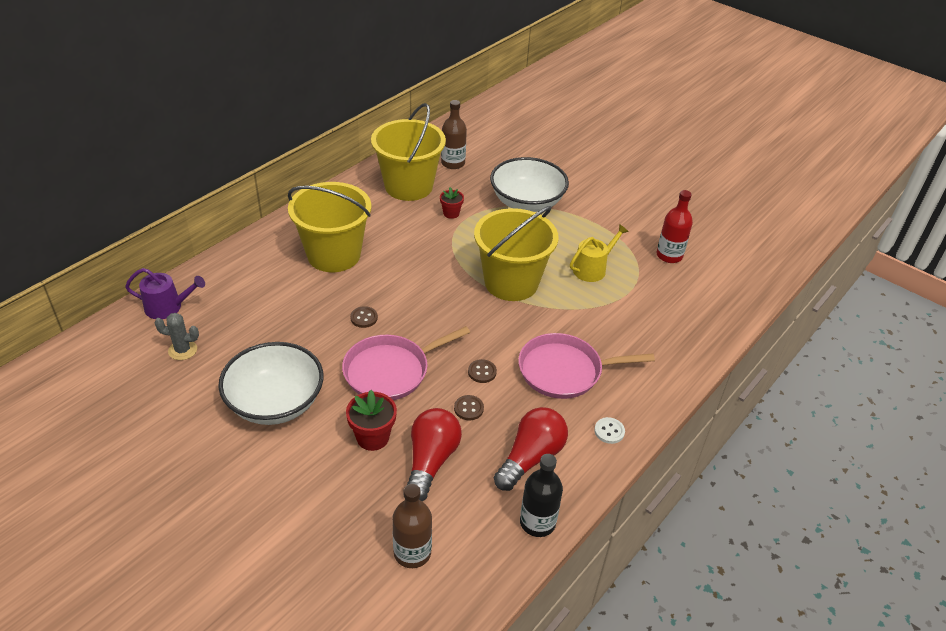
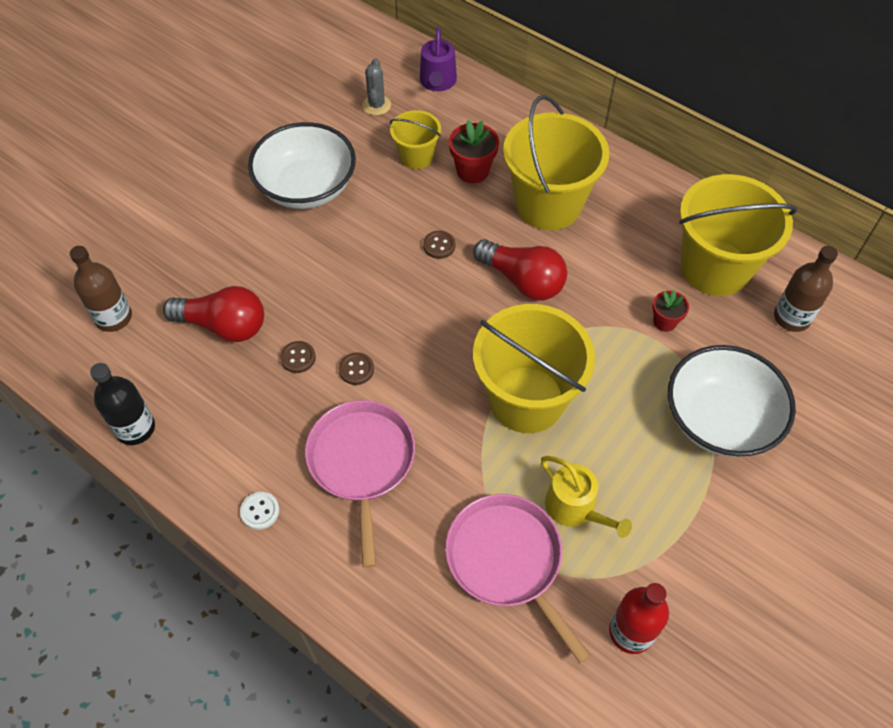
camera: 90 degrees right, 15 degrees up
(259, 326) = (416, 156): none -> yellow bucket
(372, 437) = (258, 272): red flower pot -> red flower pot (472, 171)
(390, 371) = (354, 278): pink pan -> pink pan (507, 560)
(531, 457) = (223, 422): red light bulb -> red light bulb (522, 281)

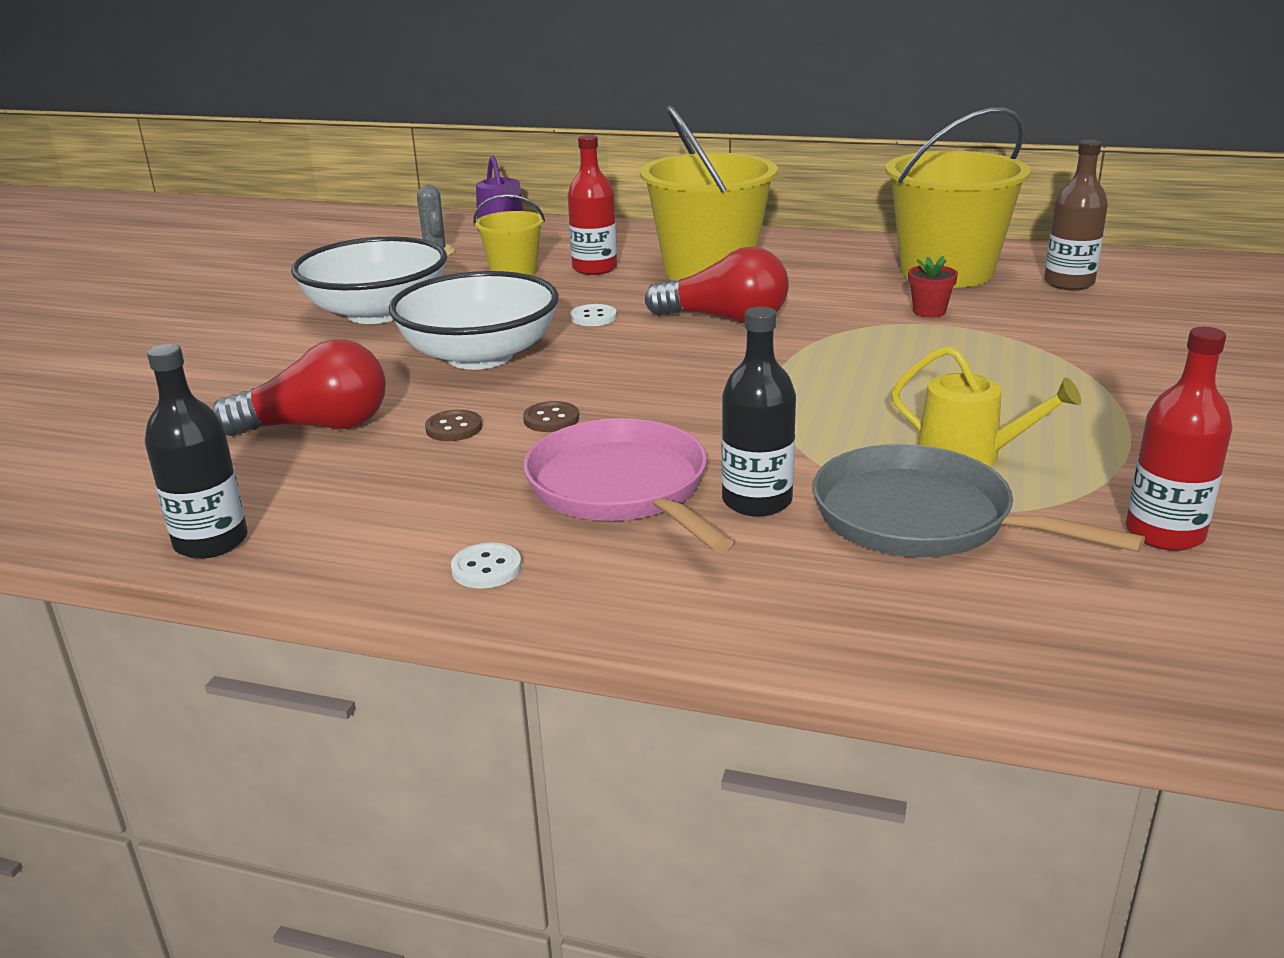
camera: 20 degrees left, 30 degrees down
(114, 317) = (123, 455): brown bottle -> none
(427, 506) = (757, 501): none -> black bottle
(439, 245) = (593, 317): brown button -> white button
(472, 171) = (594, 268): red flower pot -> red bottle
(507, 560) = (921, 518): pink pan -> grey pan
(526, 399) = (814, 392): yellow bucket -> none
(720, 419) = (1072, 356): white bowl -> white bowl (480, 356)

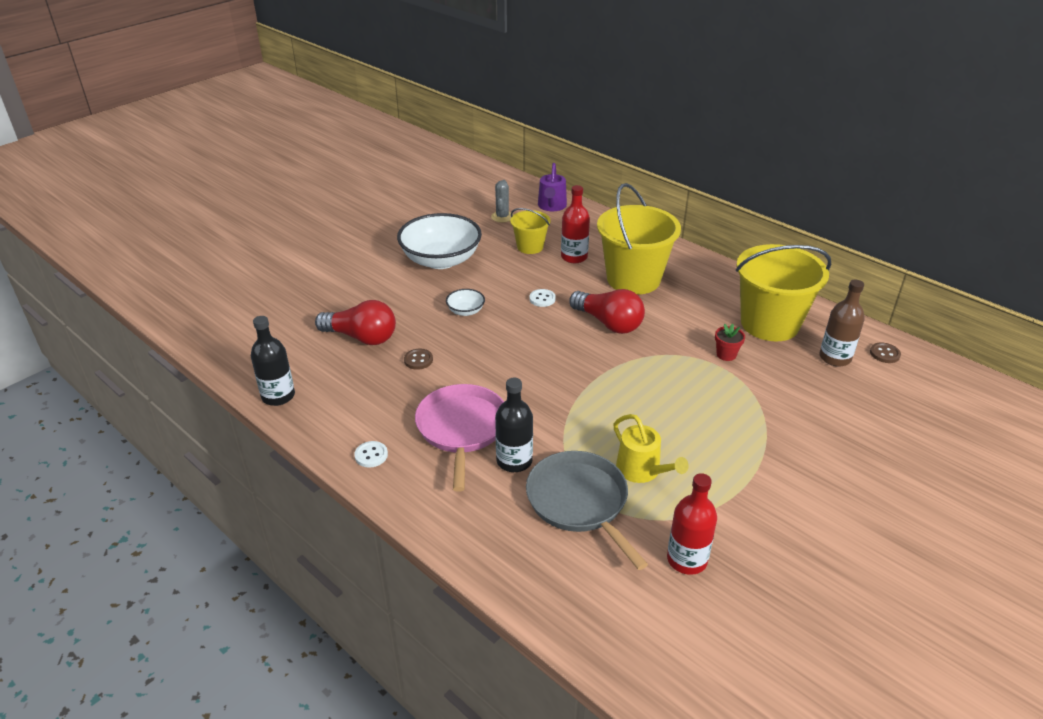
camera: 25 degrees right, 10 degrees up
(480, 356) = (466, 311): white bowl -> white bowl, size x0.44
(551, 419) = (465, 370): brown button -> brown button (884, 354)

